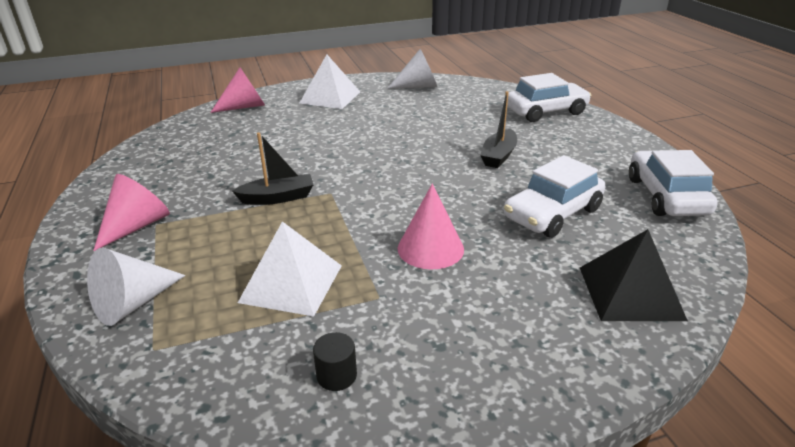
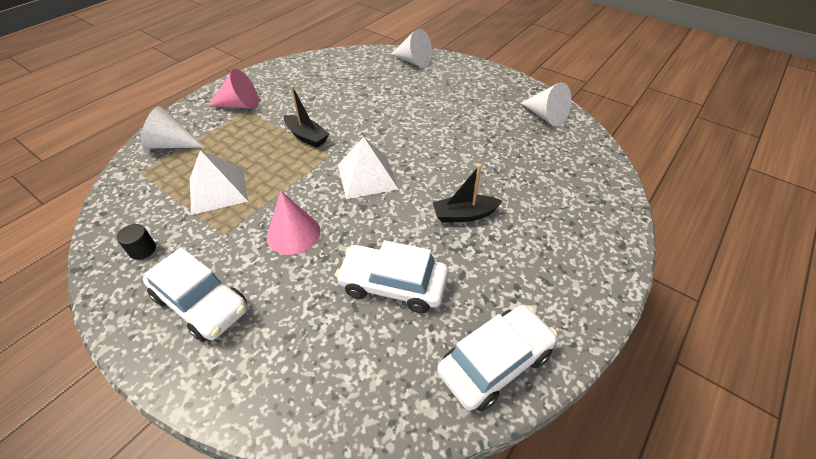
camera: 55 degrees right, 15 degrees up
(245, 106) = (413, 61): pink cone -> white cone
(330, 97) = (470, 86): white pyramid -> white pyramid (367, 176)
(545, 111) = (590, 212): white car -> white car (201, 303)
(630, 292) = (304, 376): black pyramid -> none

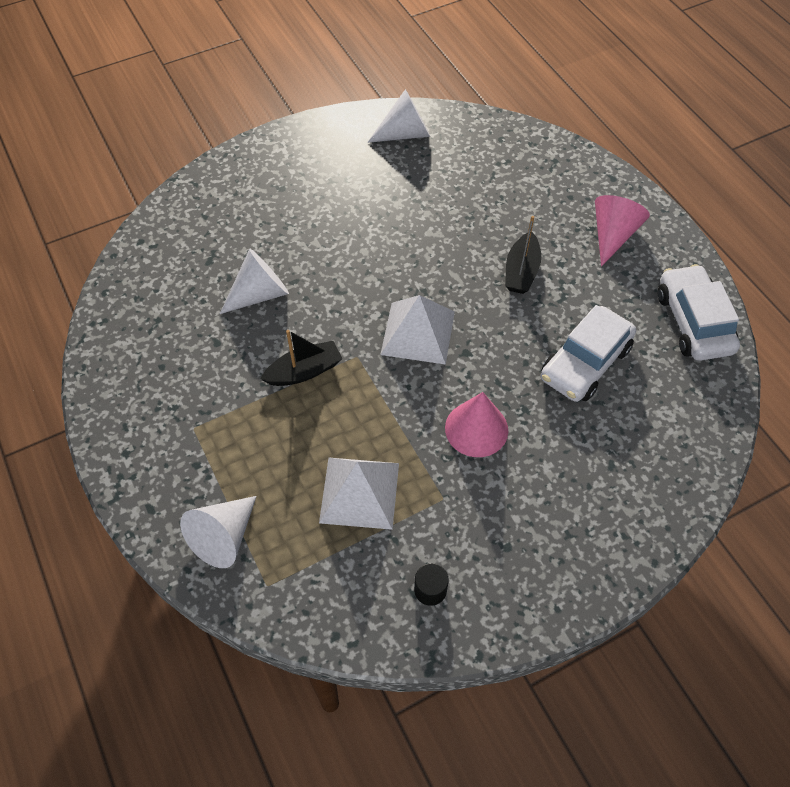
camera: 65 degrees left, 10 degrees up
(201, 303) = (539, 536): white car -> none
(239, 105) = (175, 434): pink cone -> pink cone (612, 235)
(413, 61) = (202, 201): white cone -> white cone (259, 294)

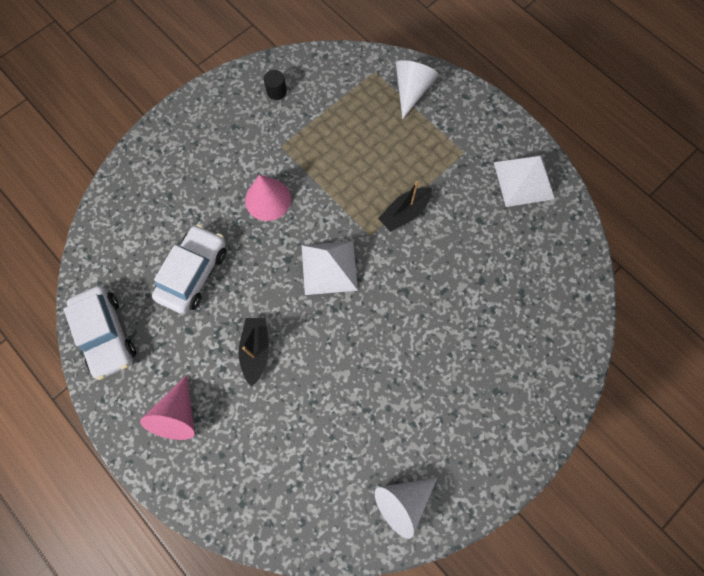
camera: 165 degrees right, 15 degrees up
(259, 294) = (466, 271): white cone -> none
(359, 492) = (336, 137): white pyramid -> white pyramid (524, 180)

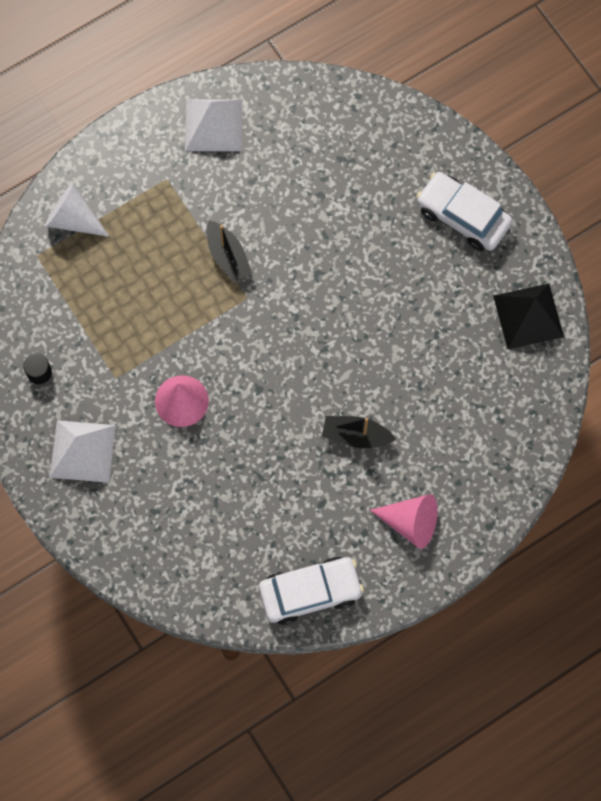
camera: 80 degrees left, 0 degrees up
(193, 273) = (256, 492): white car -> white car (462, 216)
(329, 267) = (276, 346): white pyramid -> white pyramid (82, 451)
(403, 501) = (528, 316): white cone -> black pyramid

